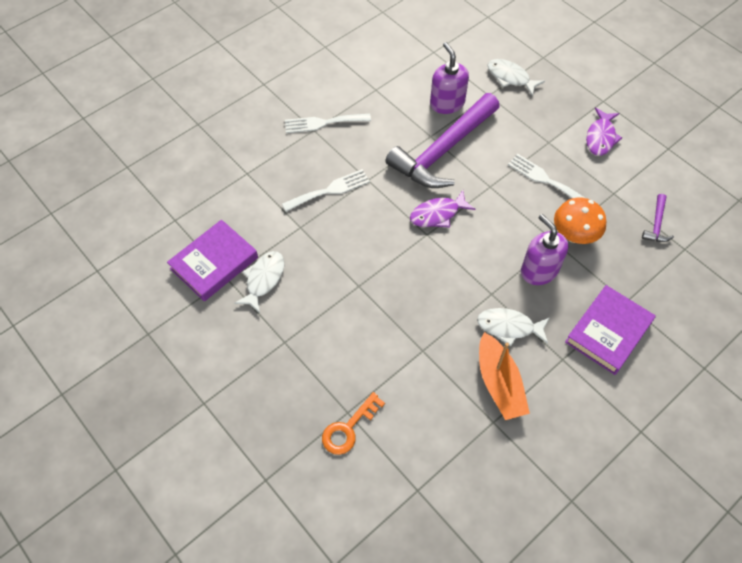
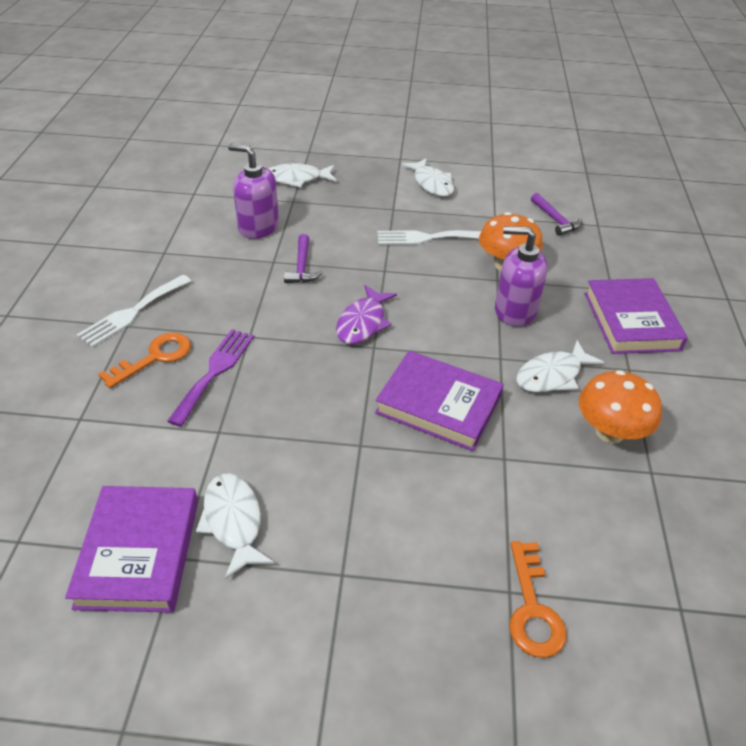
camera: 45 degrees left, 15 degrees down
(309, 160) = (155, 357): none -> orange key
(330, 190) = (215, 371): white fork -> purple fork
(423, 295) = (438, 405): none -> purple book
(443, 151) = (302, 267): purple hammer -> purple hammer, size x0.40
(499, 383) = (609, 432): orange boat -> orange mushroom
(601, 137) = (431, 184): purple fish -> white fish

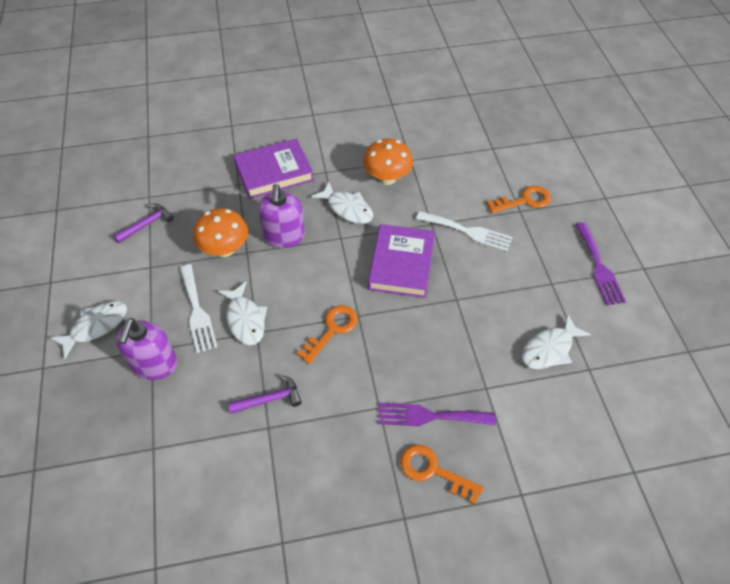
camera: 105 degrees left, 10 degrees up
(132, 312) = (385, 522): white fork -> white fork (468, 232)
(139, 552) = (598, 392): purple book -> none
(258, 227) = (211, 464): purple soap dispenser -> purple soap dispenser (154, 364)
(297, 179) = (103, 460): white fish -> white fish (245, 319)
(347, 667) = (599, 267): none -> purple fork
(363, 323) = (332, 330): purple fish -> orange key

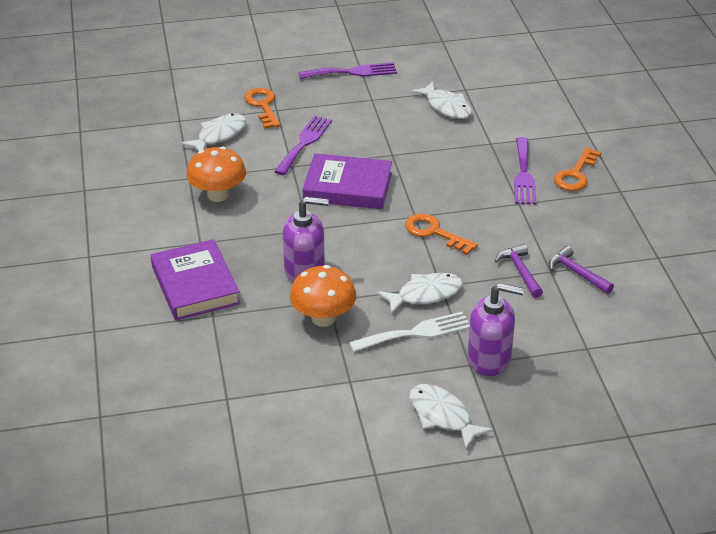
camera: 90 degrees left, 15 degrees down
(147, 224) = (278, 393): purple hammer -> purple hammer (576, 273)
(347, 208) = (264, 224): white fish -> white fish (219, 135)
(468, 232) = (304, 143): white fork -> purple fork

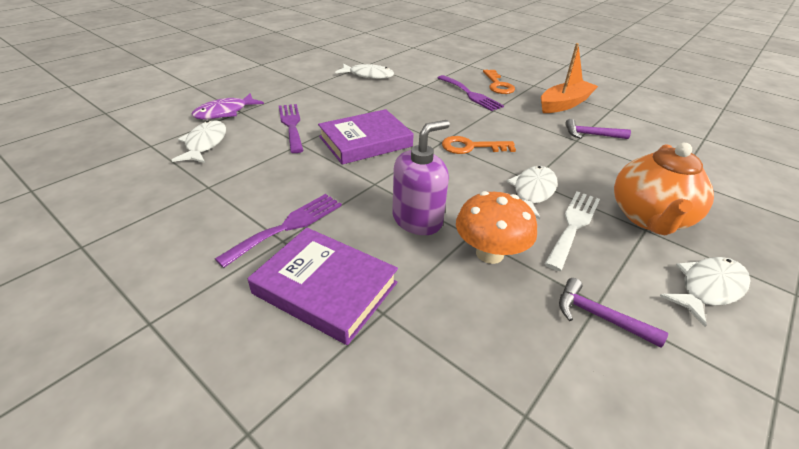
camera: 40 degrees left, 0 degrees up
(218, 195) = (255, 190): orange mushroom -> none
(263, 106) = (225, 112): orange key -> purple fish
(352, 72) = (276, 75): purple fork -> purple fork (288, 226)
(442, 416) = (708, 288): white fish -> white fish turned 135 degrees clockwise
(489, 359) = (649, 217): purple soap dispenser -> orange teapot
(520, 271) = (561, 148): purple hammer -> purple hammer (599, 316)
(612, 229) = (564, 104): none -> orange boat

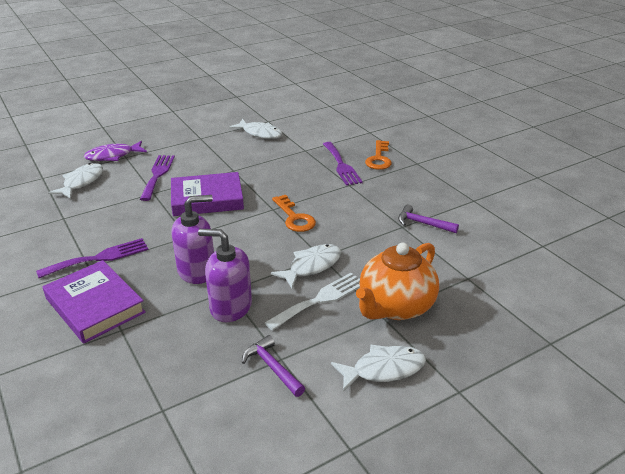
camera: 20 degrees right, 5 degrees down
(471, 147) = (294, 218): orange key -> orange key turned 135 degrees counterclockwise
(489, 253) = (230, 307): orange mushroom -> purple soap dispenser
(564, 104) = (428, 188): orange boat -> none

